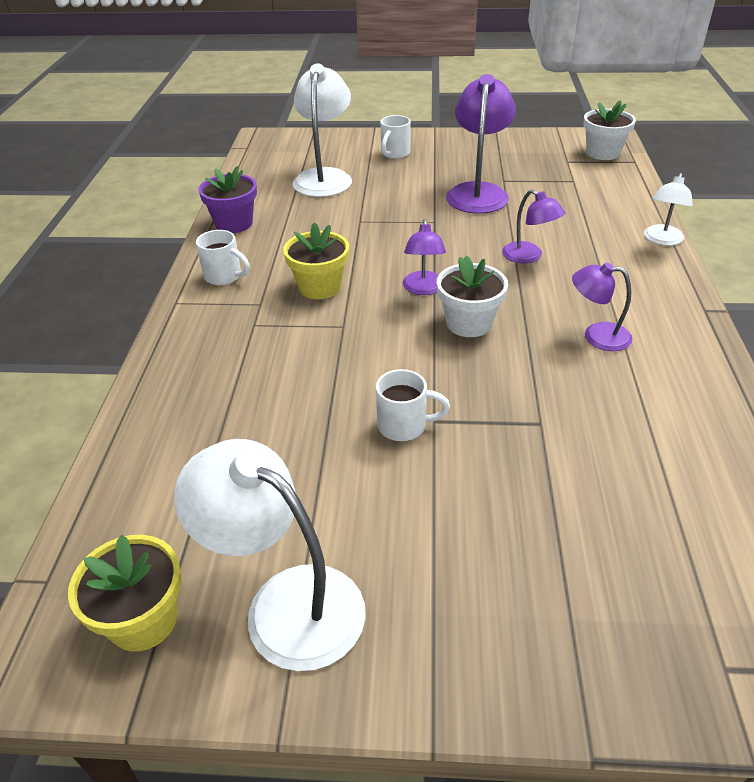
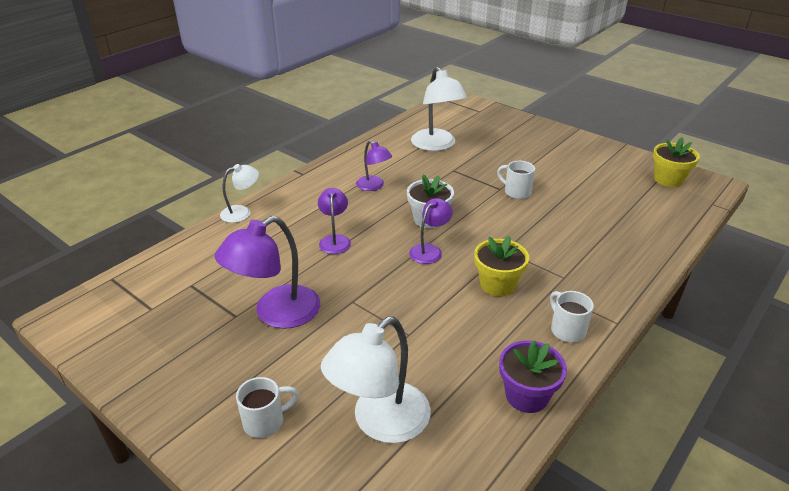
camera: 145 degrees left, 5 degrees down
(286, 602) = (609, 165): white lamp -> white lamp (436, 145)
(603, 153) = (109, 301): white flower pot -> none

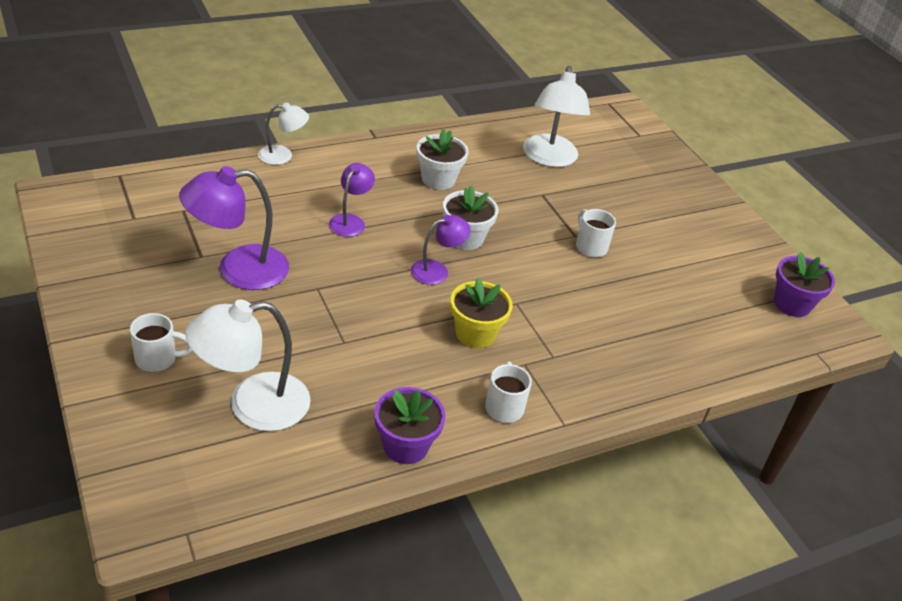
camera: 20 degrees right, 5 degrees up
(374, 186) = (438, 179): purple lamp -> white flower pot
(668, 179) = (792, 304): yellow flower pot -> purple flower pot

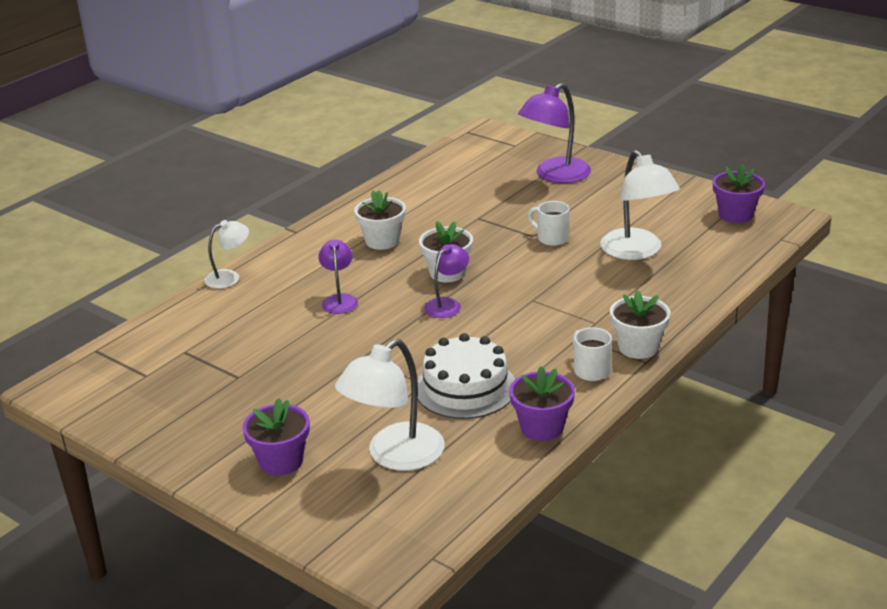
camera: 20 degrees left, 10 degrees down
(157, 359) = (281, 461): white mug -> purple flower pot
(238, 269) = (281, 372): purple lamp -> purple lamp (555, 176)
(376, 366) = (465, 388): none -> white cake
(475, 333) = (521, 333): yellow flower pot -> none
(549, 158) = (459, 190): white lamp -> white lamp (637, 251)
(570, 405) = (638, 347): none -> white flower pot

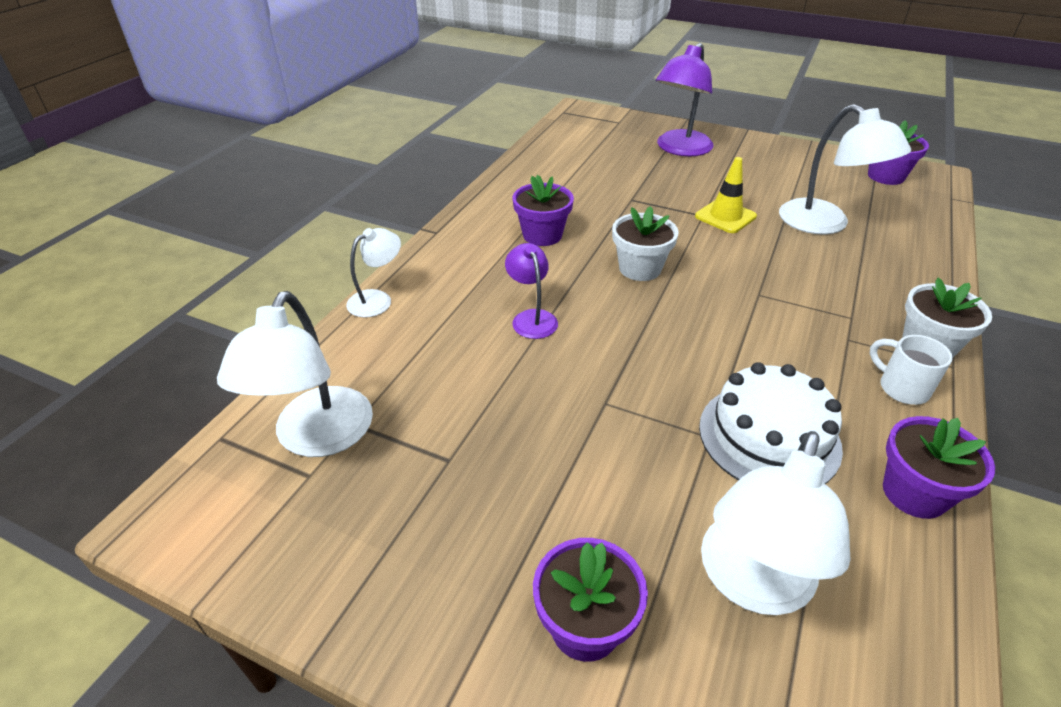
camera: 15 degrees left, 10 degrees up
(157, 356) = (317, 438): none -> white lamp
(382, 241) = (542, 235): white flower pot -> purple flower pot
(447, 304) = (665, 310): purple lamp -> none
(551, 238) = (725, 216): white mug -> yellow traffic cone

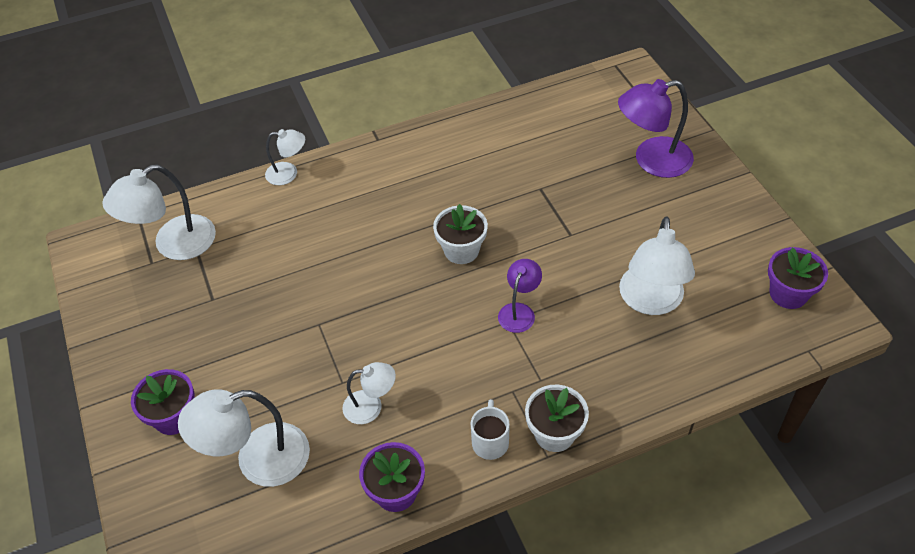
camera: 45 degrees right, 10 degrees up
(531, 318) = (351, 243): purple lamp -> purple lamp (519, 311)
(542, 235) = (437, 183): purple flower pot -> none
(725, 216) = (585, 246): yellow traffic cone -> none
(769, 437) = (371, 406): white cake -> white lamp

